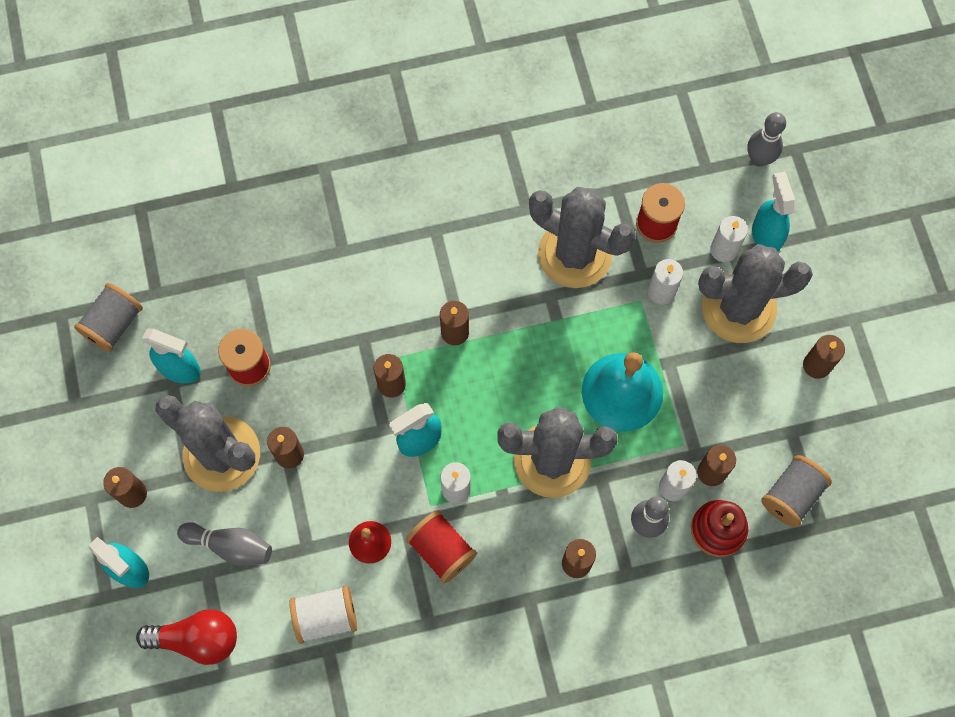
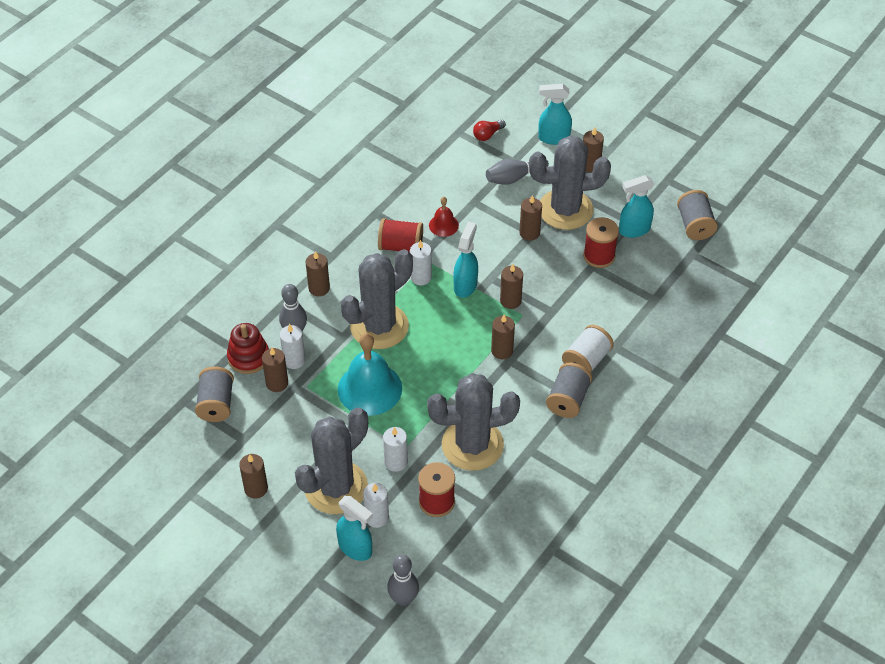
camera: 140 degrees right, 20 degrees down
(197, 639) = (487, 135): red light bulb -> red light bulb, size x0.57
(326, 617) = (432, 182): white spool -> white spool (586, 361)
(443, 231) = (568, 400): none -> grey spool

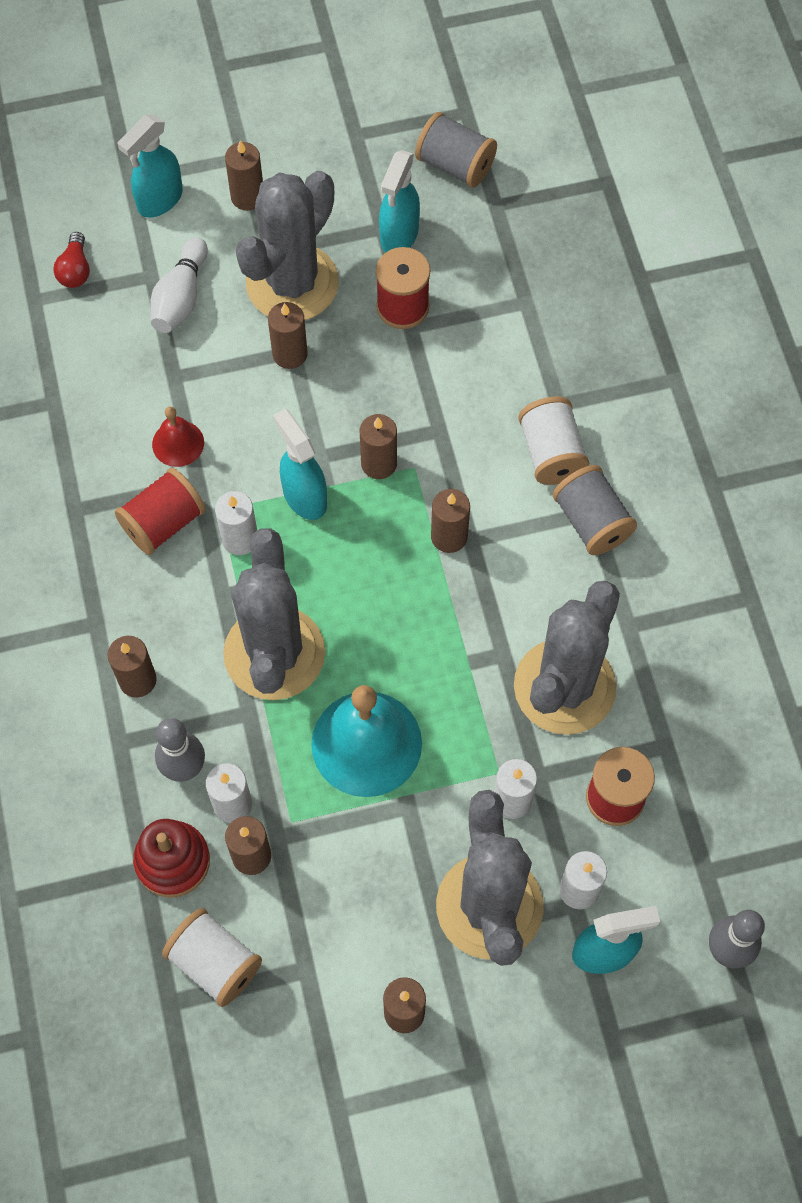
camera: 50 degrees left, 15 degrees up
(216, 404) = (215, 963): grey spool -> white spool
(514, 177) = (180, 297): grey bowling pin -> white bowling pin

